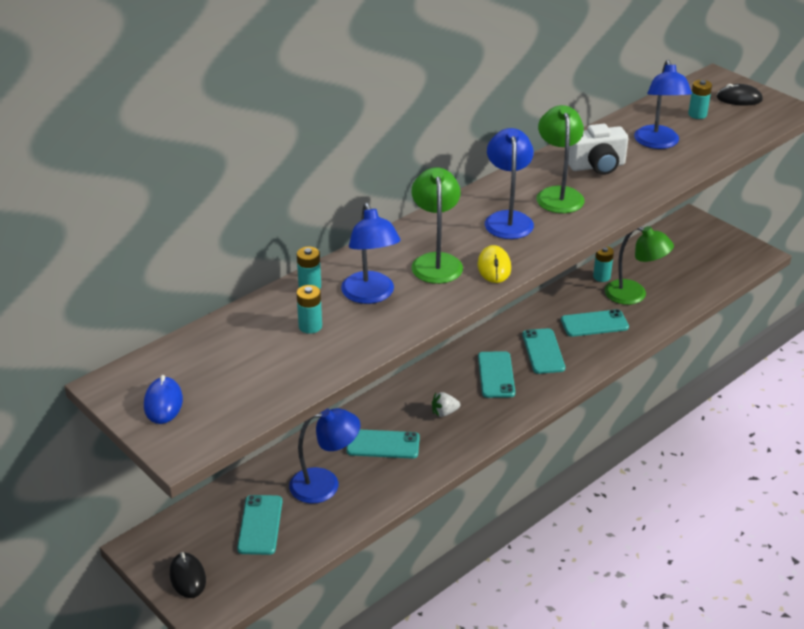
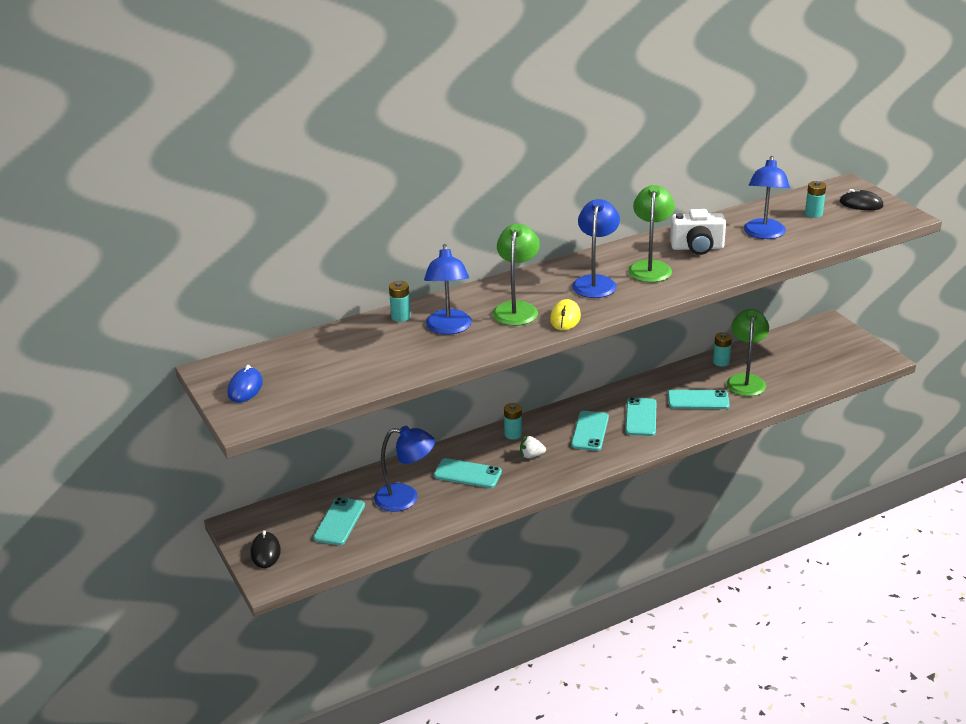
camera: 15 degrees right, 5 degrees down
(310, 326) = (388, 346): turquoise battery -> turquoise battery (513, 434)
(634, 295) = (746, 380): green lamp -> green lamp turned 120 degrees counterclockwise

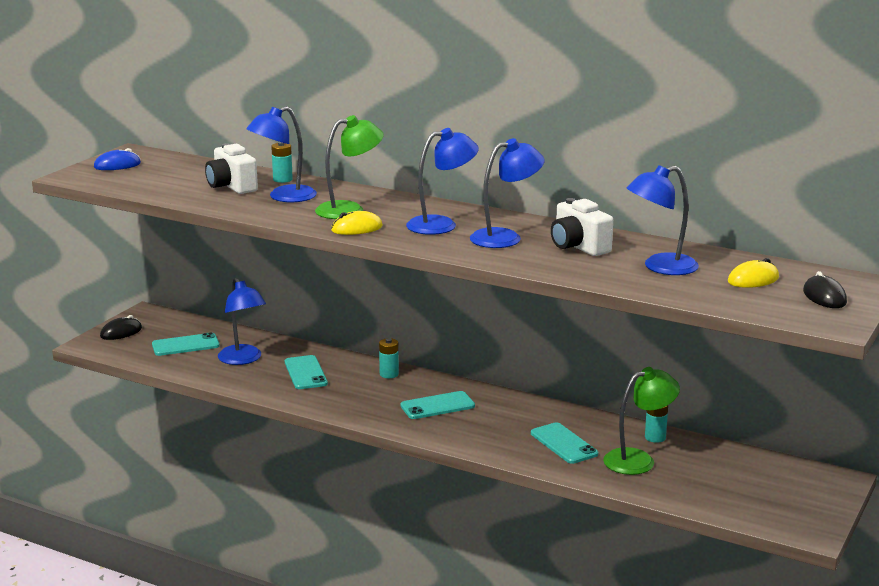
camera: 55 degrees right, 10 degrees down
(389, 345) = (231, 186): none -> white camera
(531, 455) = (365, 391): white strawberry -> none
(641, 417) = (493, 423): turquoise phone -> none
(650, 267) = (505, 237): green lamp -> blue lamp
(813, 214) = (753, 279): turquoise battery -> yellow mouse

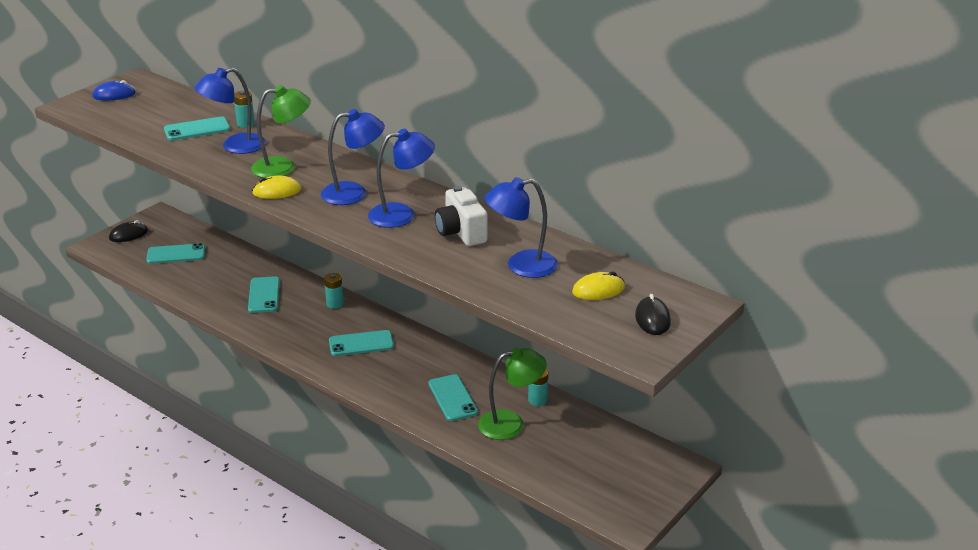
camera: 10 degrees right, 10 degrees up
(231, 186) = (197, 129): white camera -> turquoise phone
(243, 359) = (217, 275): blue lamp -> none

